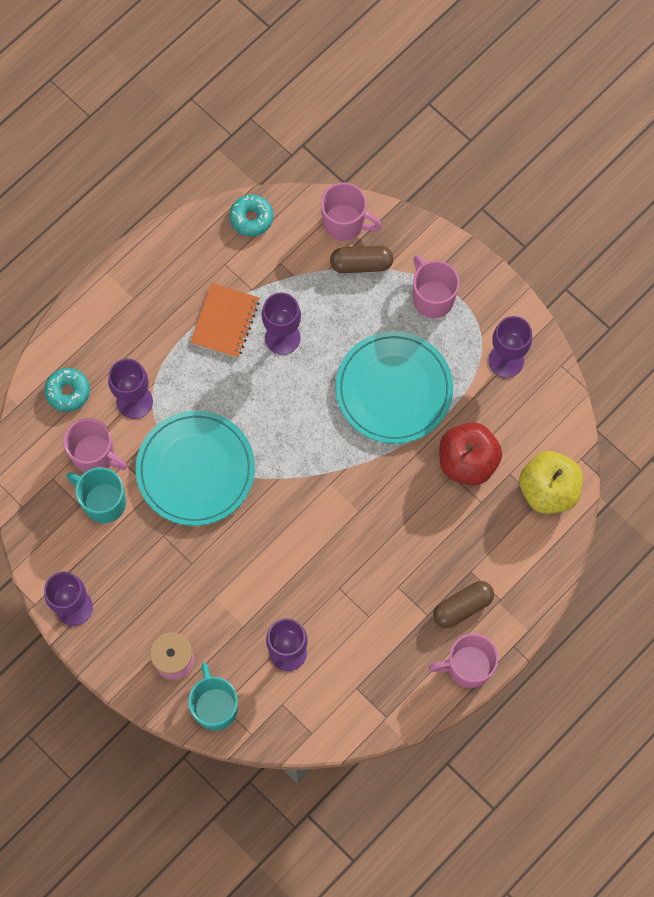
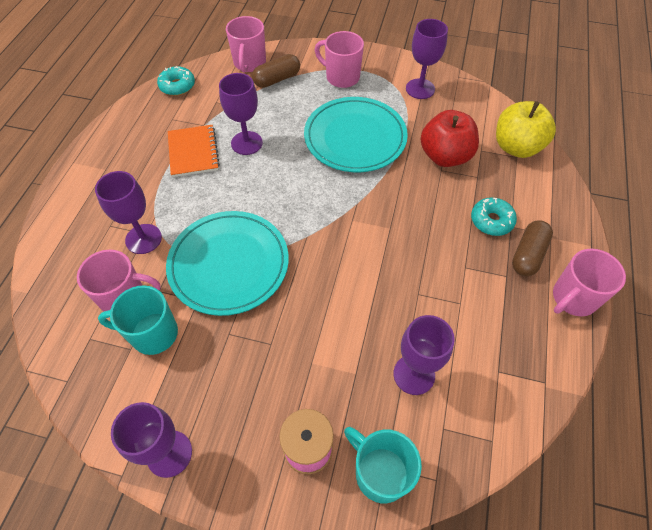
camera: 30 degrees left, 15 degrees down
(68, 392) = (74, 260): turquoise donut -> turquoise donut (491, 221)
(345, 223) = (249, 63): pink mug -> pink mug turned 105 degrees clockwise

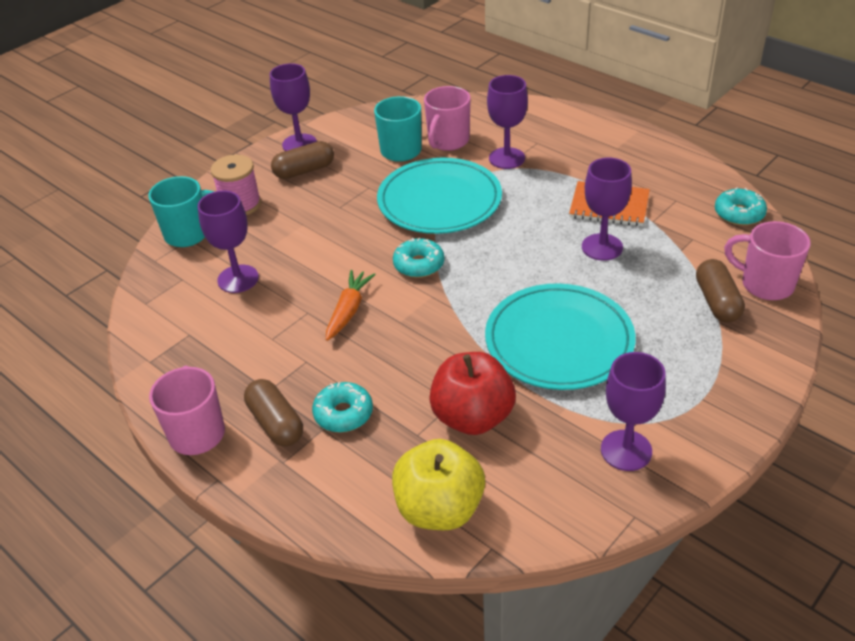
camera: 120 degrees right, 15 degrees down
(221, 415) = (304, 170): none -> brown capsule
(321, 243) = (419, 264): none -> turquoise donut
(341, 77) = (694, 369): pink mug -> none
(399, 266) = (348, 311): none -> orange carrot

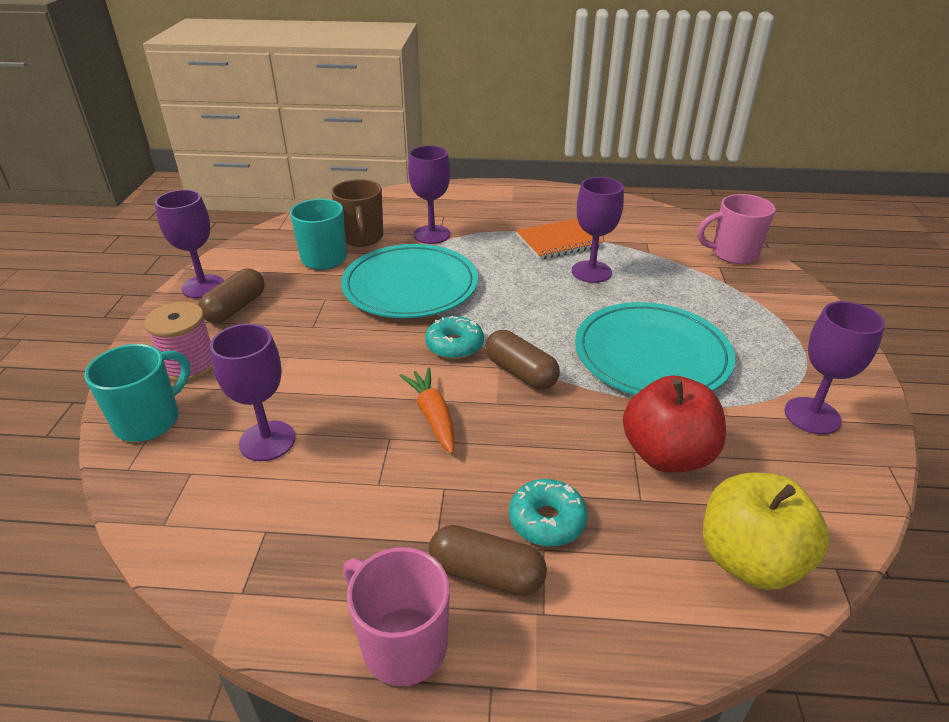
camera: 40 degrees left, 5 degrees down
(448, 141) = (362, 238): pink mug -> brown mug
(717, 302) = (720, 278): brown capsule -> brown capsule (520, 372)
(739, 214) = (654, 216): turquoise donut -> none

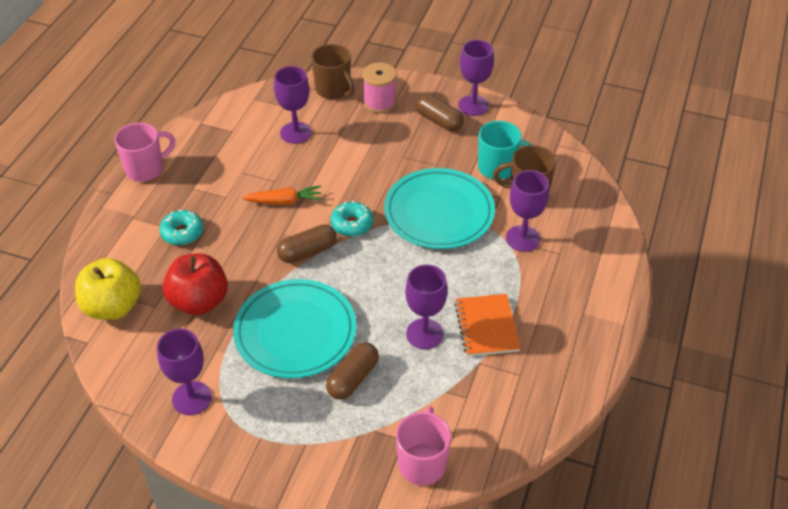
camera: 105 degrees right, 10 degrees up
(149, 420) = (333, 90): turquoise mug -> brown mug
(486, 574) = (164, 202): brown capsule -> brown capsule (353, 378)

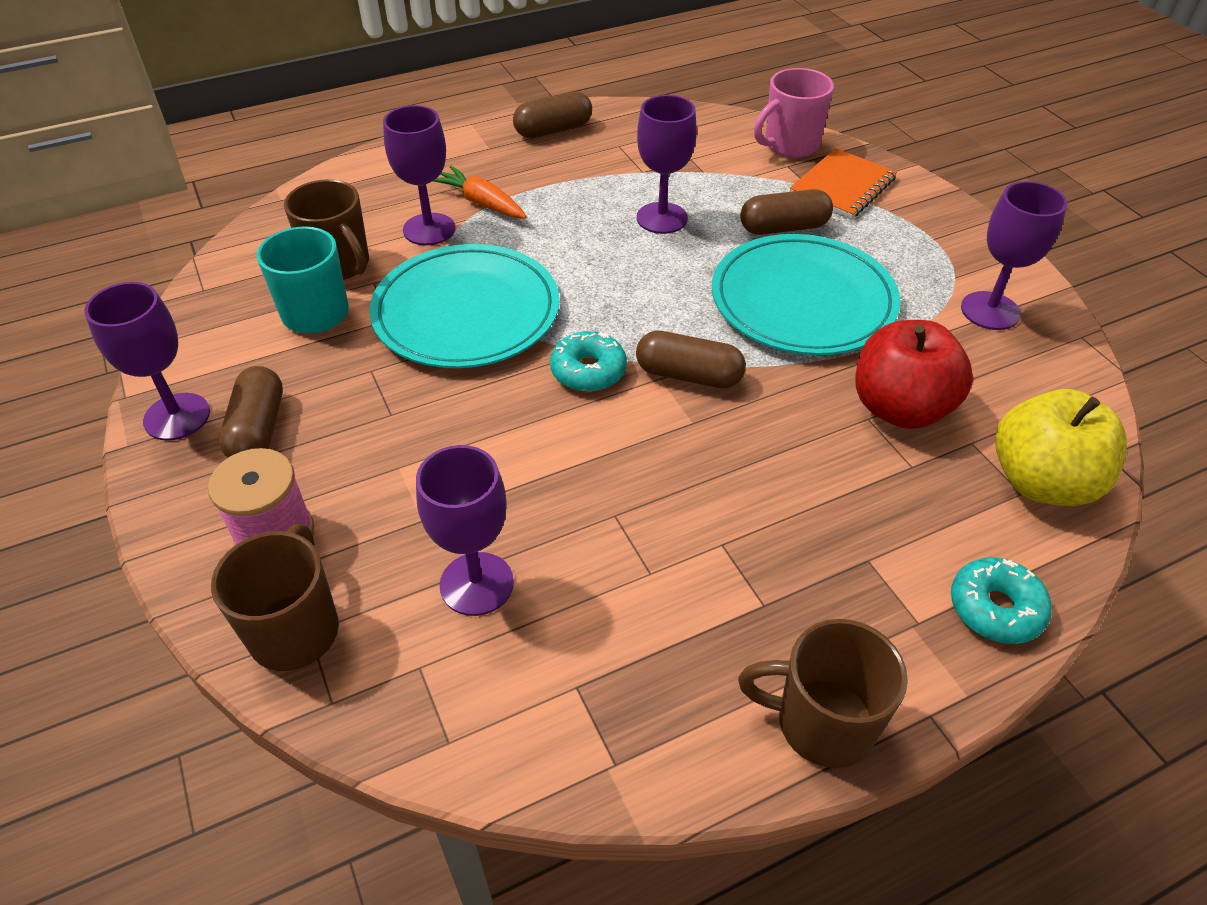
camera: 135 degrees left, 0 degrees up
(146, 169) = (821, 723): pink mug -> brown mug
(182, 232) = (848, 529): turquoise donut -> turquoise donut (995, 608)
(284, 201) = (640, 468): orange carrot -> orange carrot (481, 203)
(486, 326) = (593, 189): orange notebook -> orange notebook (842, 186)
(573, 356) = (553, 130): none -> brown capsule

